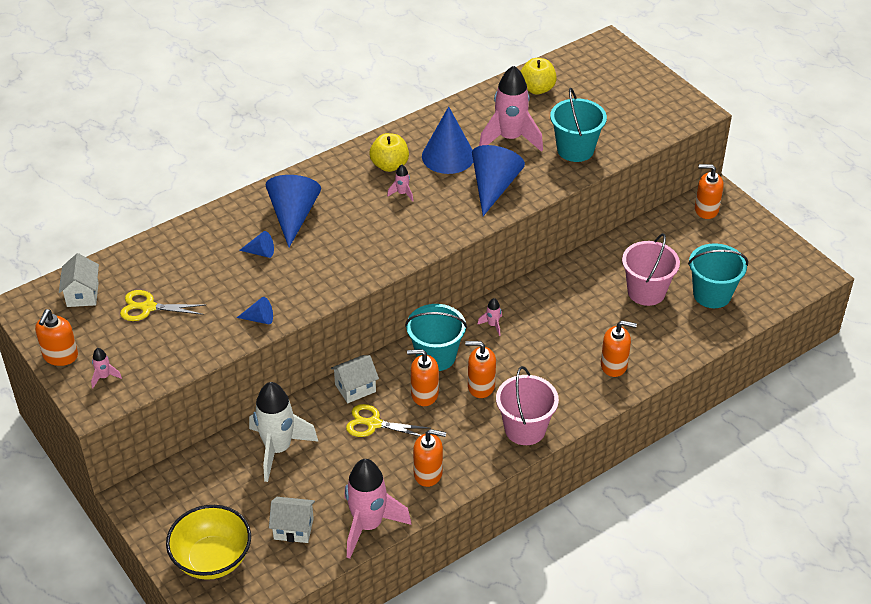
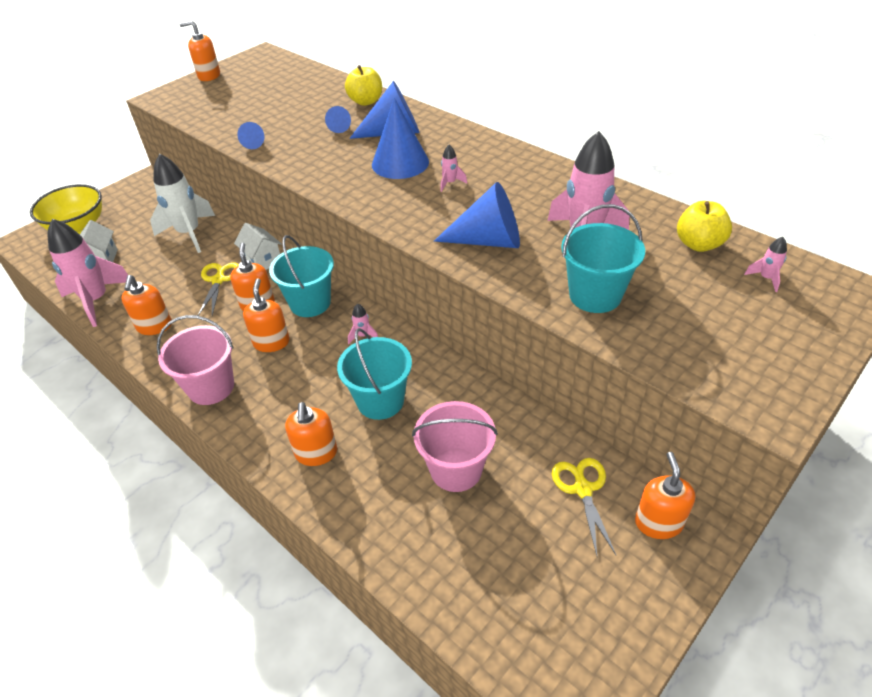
camera: 80 degrees right, 0 degrees up
(82, 294) = (275, 69): white house -> none
(104, 377) = (186, 95): pink rocket -> pink rocket (766, 278)
(147, 307) = (263, 95): yellow scissors -> yellow scissors (582, 488)
(389, 165) = (491, 168): yellow apple -> yellow apple (366, 101)
(448, 156) = (526, 200): blue cone -> blue cone (400, 163)
(712, 294) = (474, 551): turquoise bucket -> turquoise bucket (380, 401)

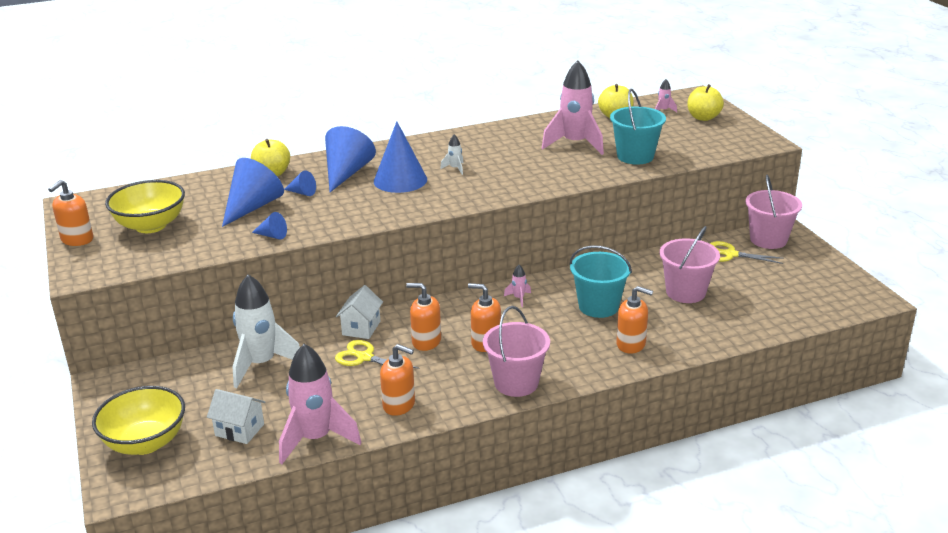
camera: 65 degrees left, 15 degrees down
(244, 91) = (151, 226): none -> yellow bowl
(262, 260) = (361, 328): white house -> white house turned 60 degrees counterclockwise
(310, 303) = (451, 314): turquoise bucket -> none
(450, 183) = (455, 168): pink rocket -> white rocket
(488, 240) = (544, 172): blue cone -> blue cone (253, 207)
(658, 522) = (768, 239): orange soap dispenser -> pink bucket
(787, 322) = (703, 117): none -> yellow apple

